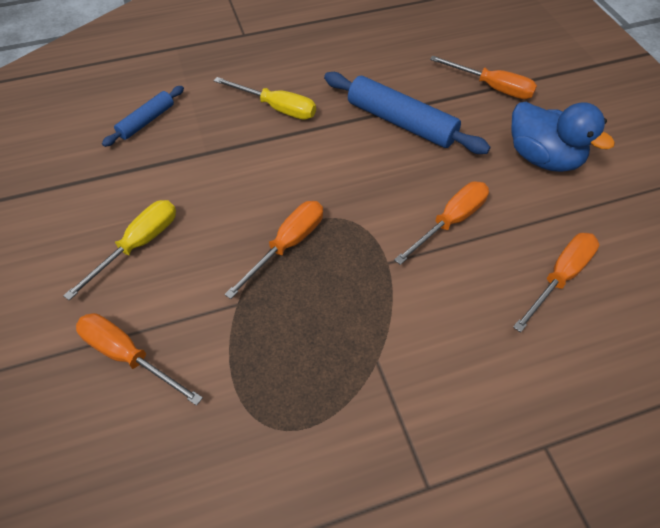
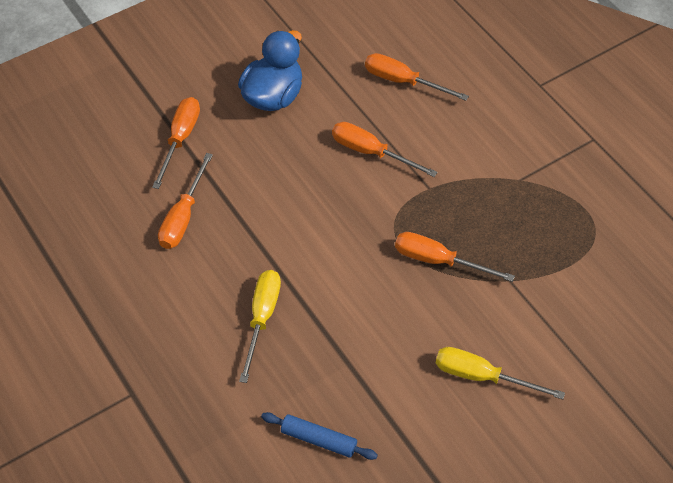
camera: 105 degrees left, 0 degrees up
(128, 356) = (586, 338): orange screwdriver -> orange screwdriver (183, 217)
(401, 122) = (254, 205): blue rolling pin -> none

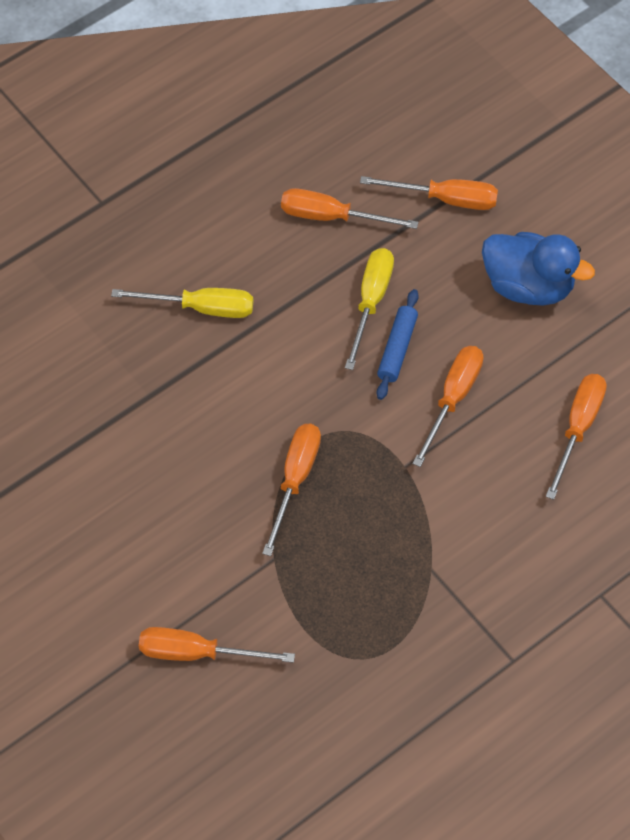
camera: 85 degrees right, 5 degrees up
(318, 440) = (54, 375): blue rolling pin -> blue rolling pin (397, 349)
(482, 377) = (138, 531): yellow screwdriver -> yellow screwdriver (371, 302)
(595, 338) = (197, 653): none -> orange screwdriver

